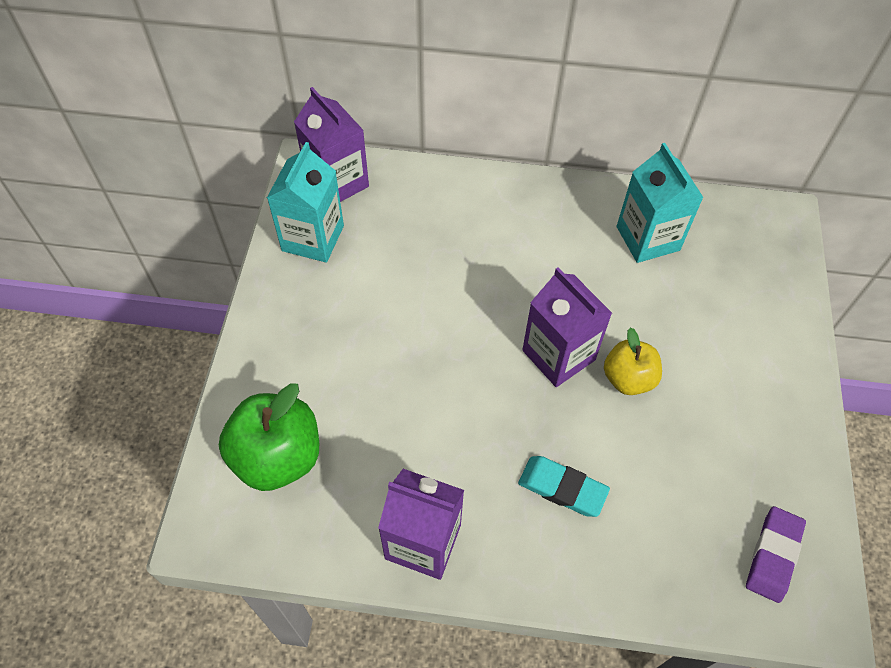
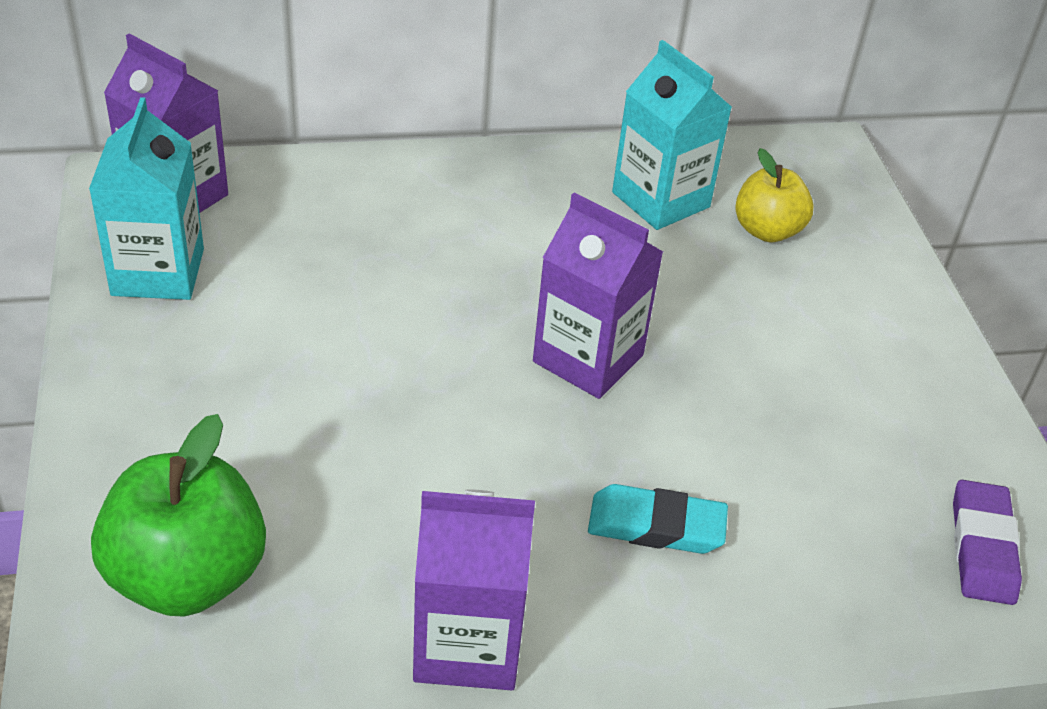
camera: 20 degrees left, 15 degrees down
(628, 379) = (698, 370): yellow apple -> yellow apple (767, 230)

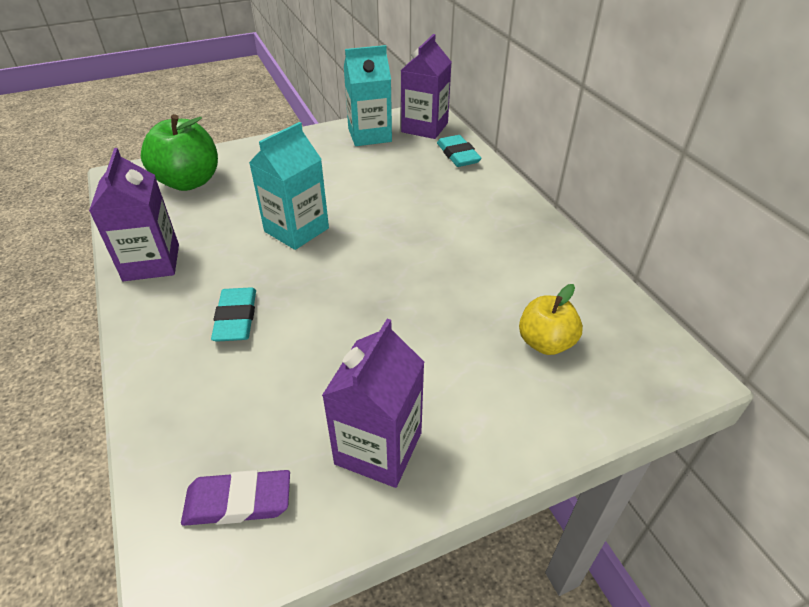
camera: 80 degrees right, 0 degrees up
(299, 183) = (458, 155): none -> turquoise eraser
(588, 358) = (366, 273): purple carton -> purple carton (378, 448)
(660, 200) = (541, 284): turquoise carton -> turquoise carton (296, 230)

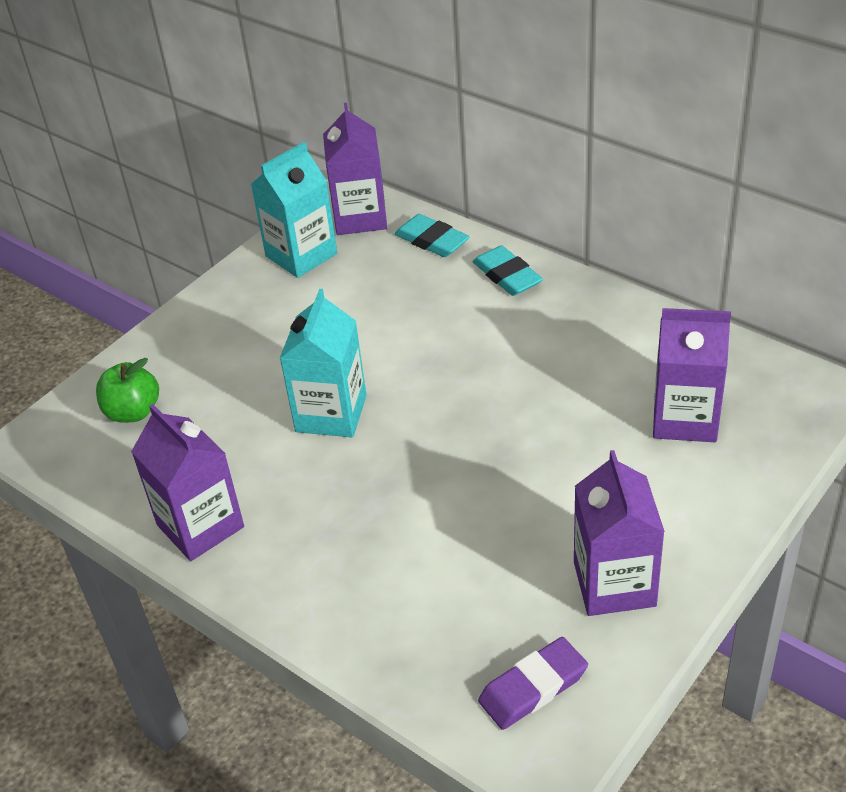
camera: 25 degrees left, 0 degrees up
(189, 182) = (133, 412): green apple -> green apple, size x0.63
(236, 318) = (363, 538): turquoise eraser -> turquoise eraser (507, 275)
(545, 342) = (685, 418): yellow apple -> purple carton

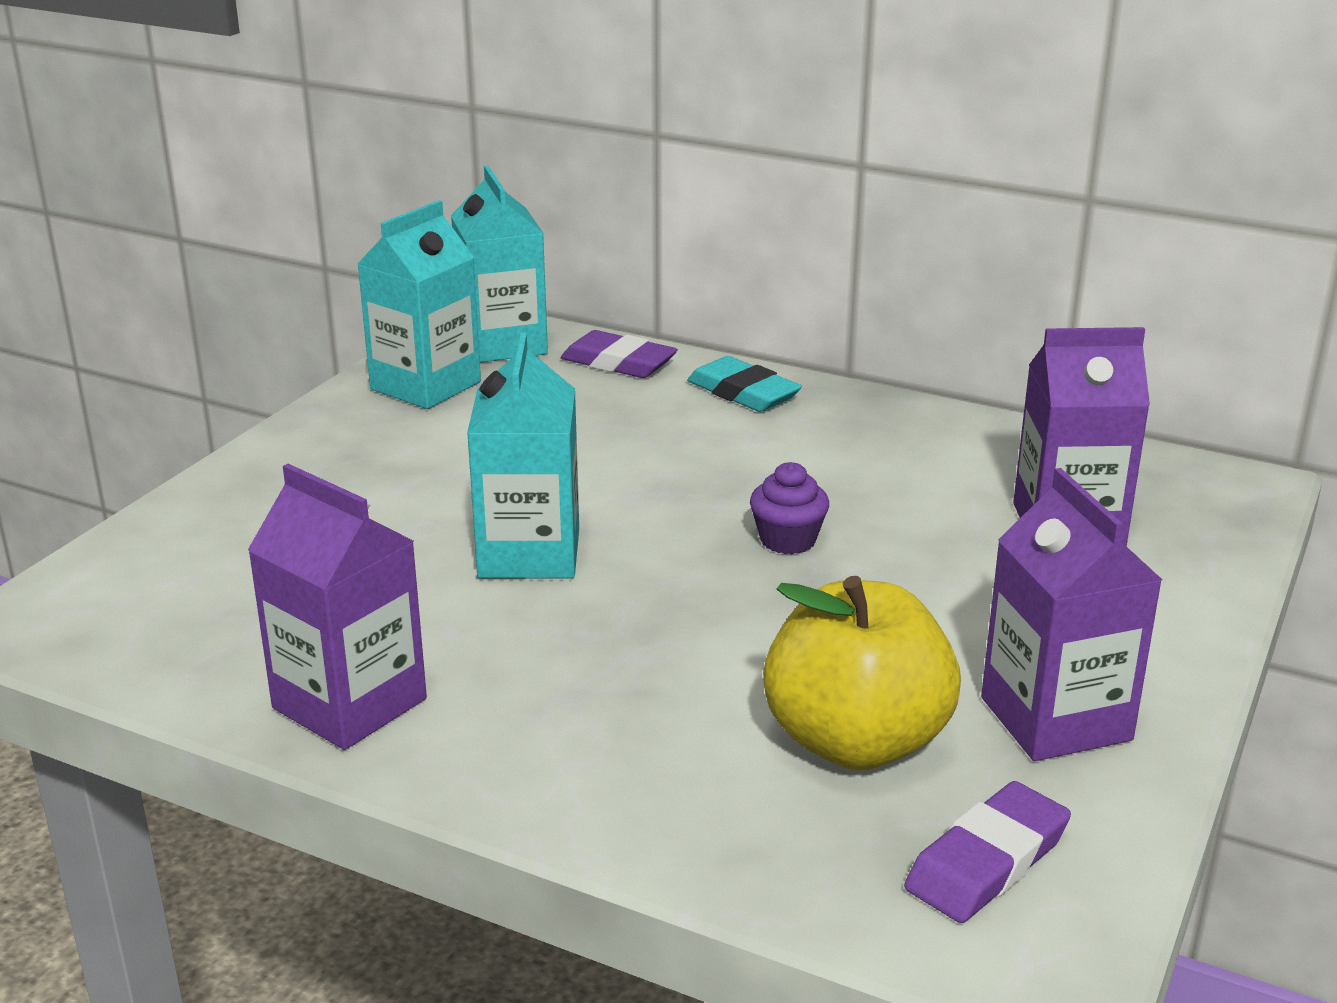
camera: 15 degrees left, 15 degrees down
(133, 412) = (197, 572): green apple -> none
(360, 217) = (503, 344): purple carton -> turquoise carton
(432, 240) = (618, 362): turquoise eraser -> purple eraser
(485, 588) = (856, 741): none -> yellow apple
(495, 416) = (788, 540): none -> purple cupcake

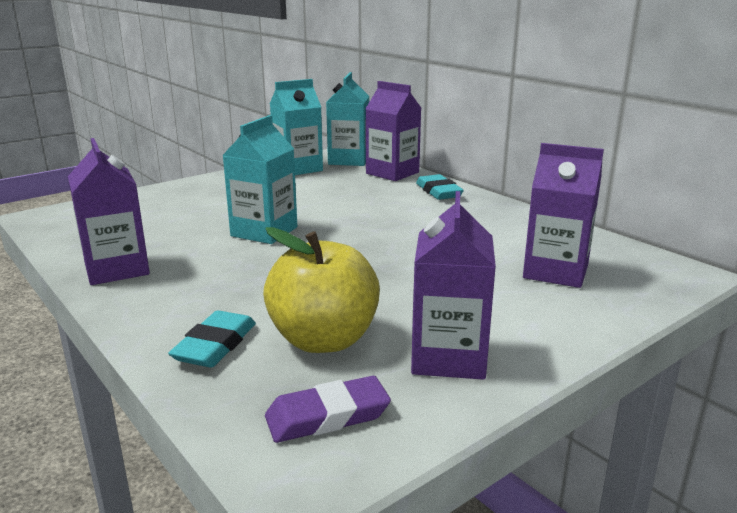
camera: 25 degrees right, 5 degrees down
(618, 362) = (392, 173): purple eraser -> purple carton
(703, 800) = (215, 345): none -> turquoise eraser
(788, 540) = (392, 249): purple cupcake -> none

